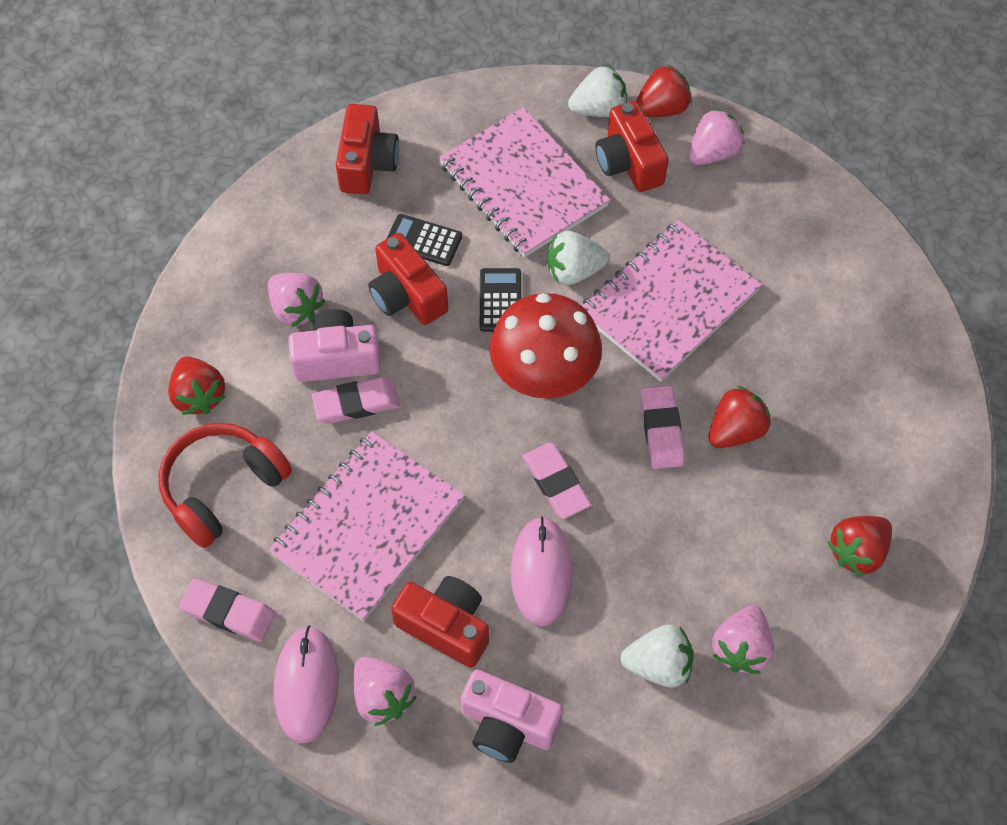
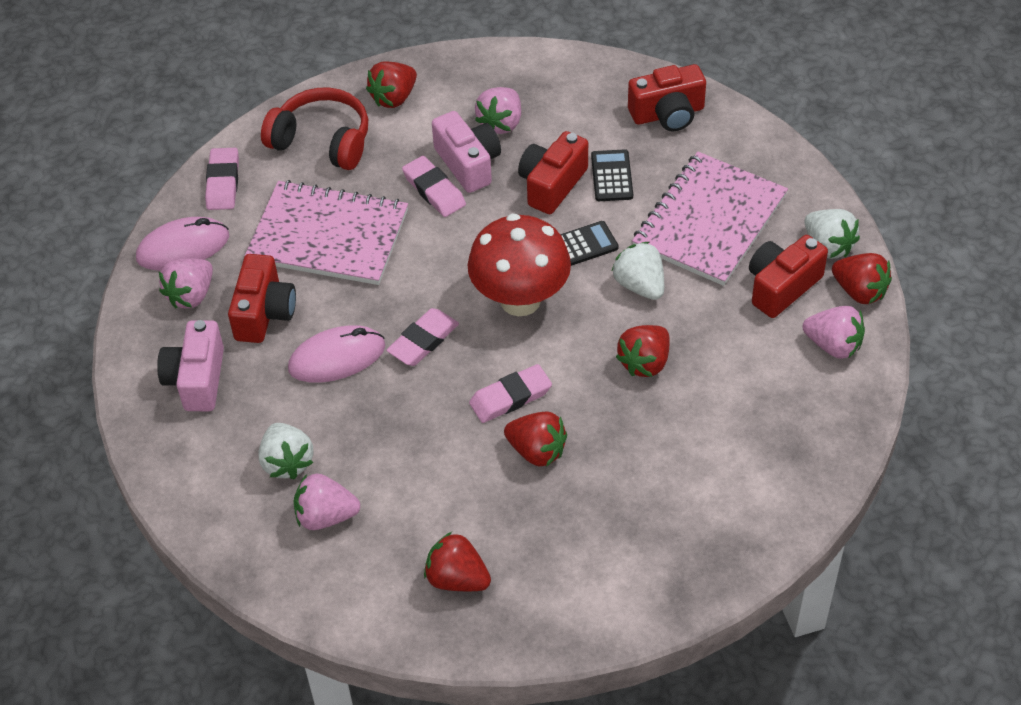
camera: 70 degrees right, 10 degrees down
(668, 303) = (645, 362): pink notebook -> red strawberry

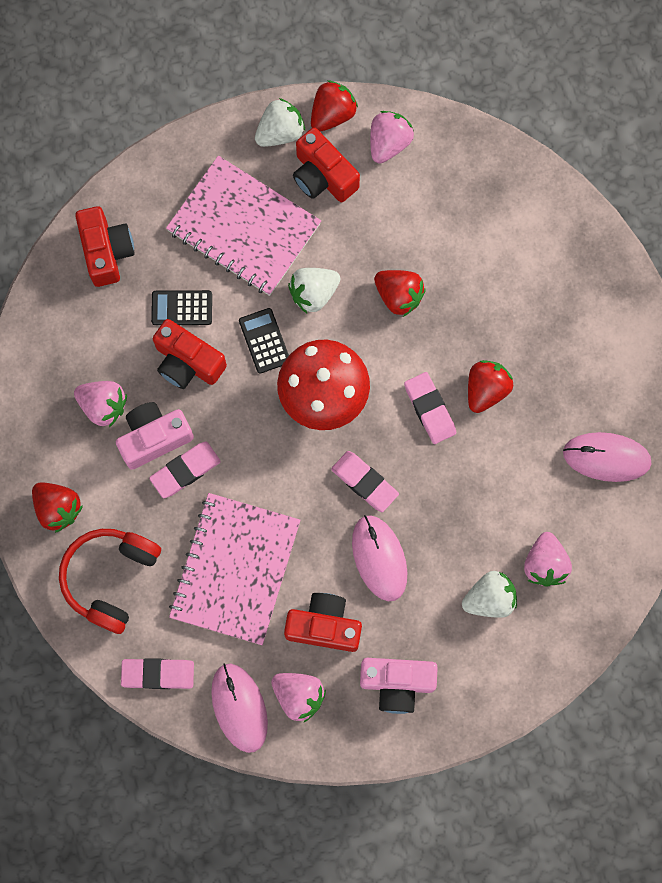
camera: 90 degrees left, 25 degrees up
(457, 578) = (606, 457): red strawberry -> pink mouse

